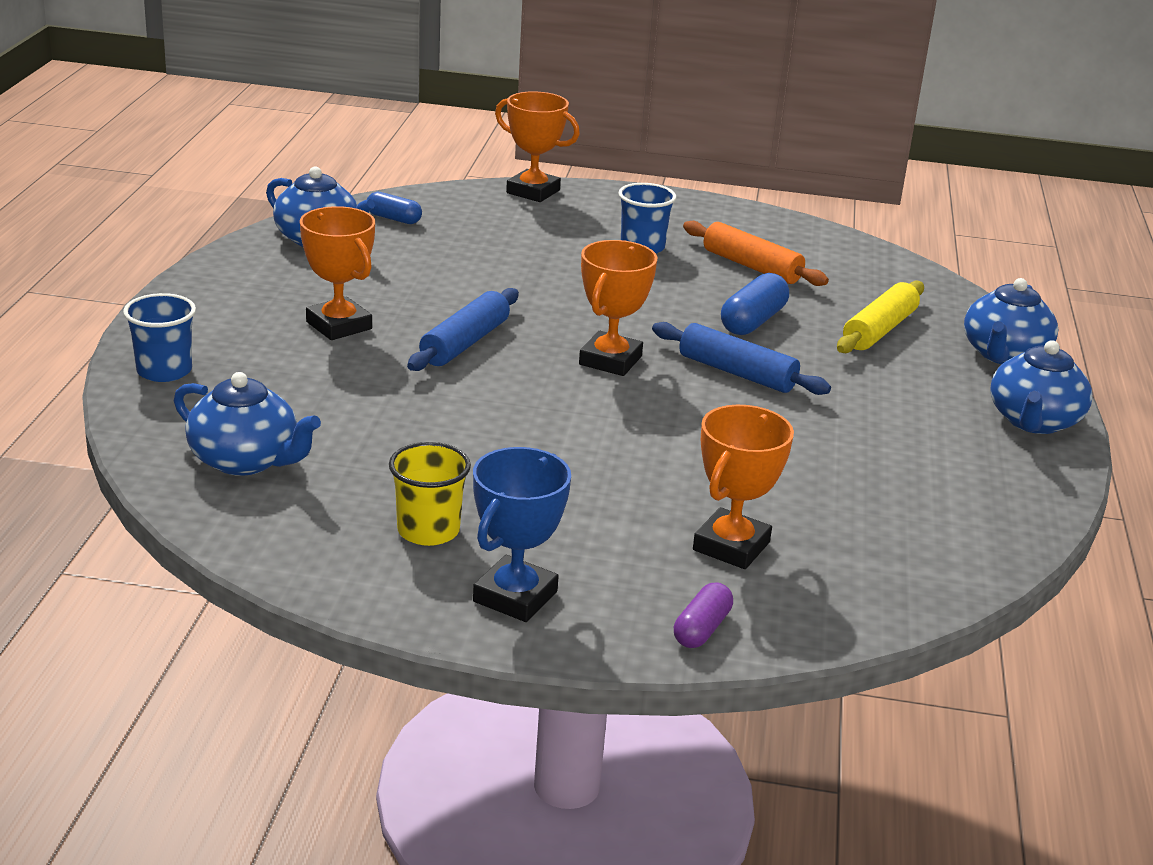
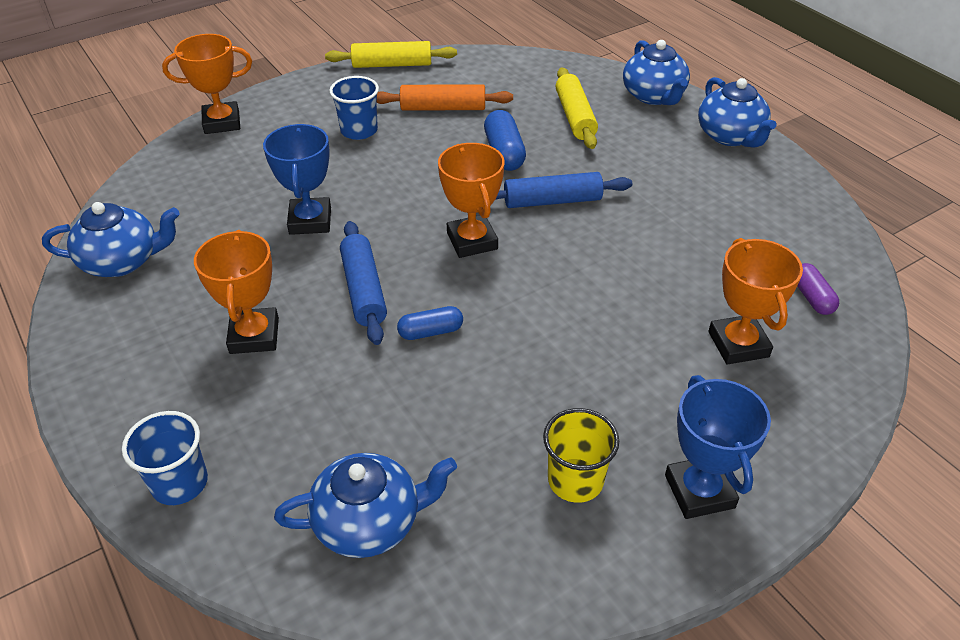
camera: 40 degrees left, 15 degrees up
(339, 325) = (254, 336): orange trophy -> orange trophy turned 75 degrees clockwise
(393, 219) = (154, 205): blue capsule -> blue capsule (430, 332)
(496, 283) = (310, 221): none -> blue trophy
(701, 629) = (815, 424): purple capsule -> purple capsule (811, 297)
(758, 217) = (392, 65): none -> yellow rolling pin

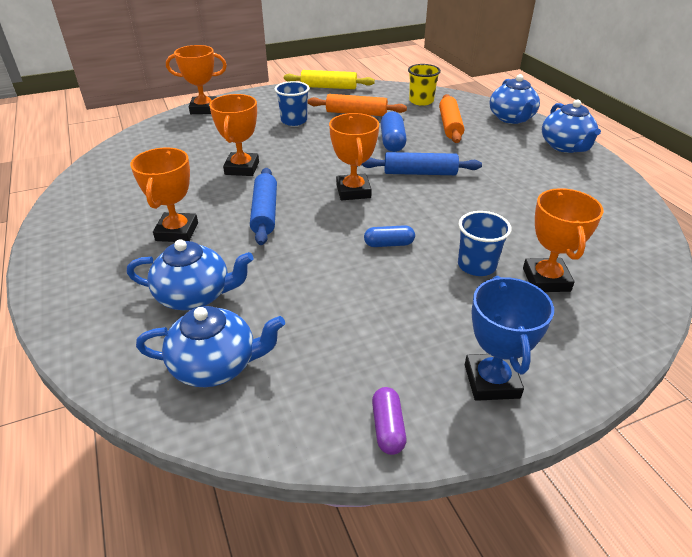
camera: 10 degrees right, 5 degrees down
(122, 261) = (106, 179): blue teapot -> blue teapot (195, 295)
(180, 483) = (86, 318): blue cup -> blue cup (476, 265)
(310, 221) = (242, 168): blue trophy -> orange trophy
(430, 332) = (305, 244): blue capsule -> blue capsule (389, 244)
(575, 116) = (450, 125): yellow rolling pin -> orange rolling pin
(575, 480) = (388, 358): yellow cup -> yellow cup (421, 101)
(811, 297) = (614, 254): purple capsule -> purple capsule (388, 427)

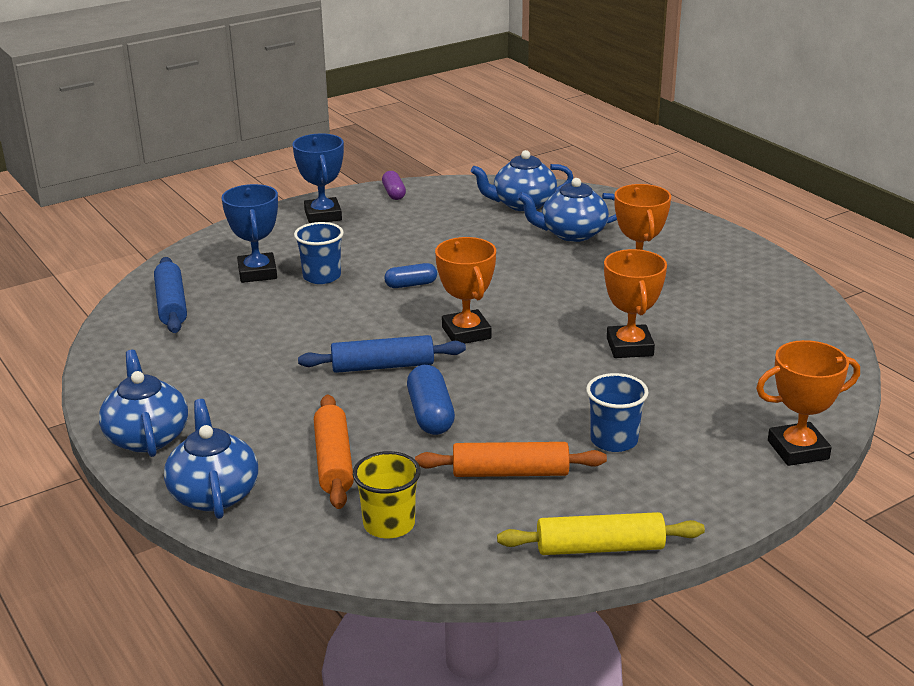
camera: 170 degrees right, 10 degrees down
(265, 212) = (559, 299): blue rolling pin -> blue rolling pin (171, 305)
(546, 279) = (257, 273): orange trophy -> blue trophy

